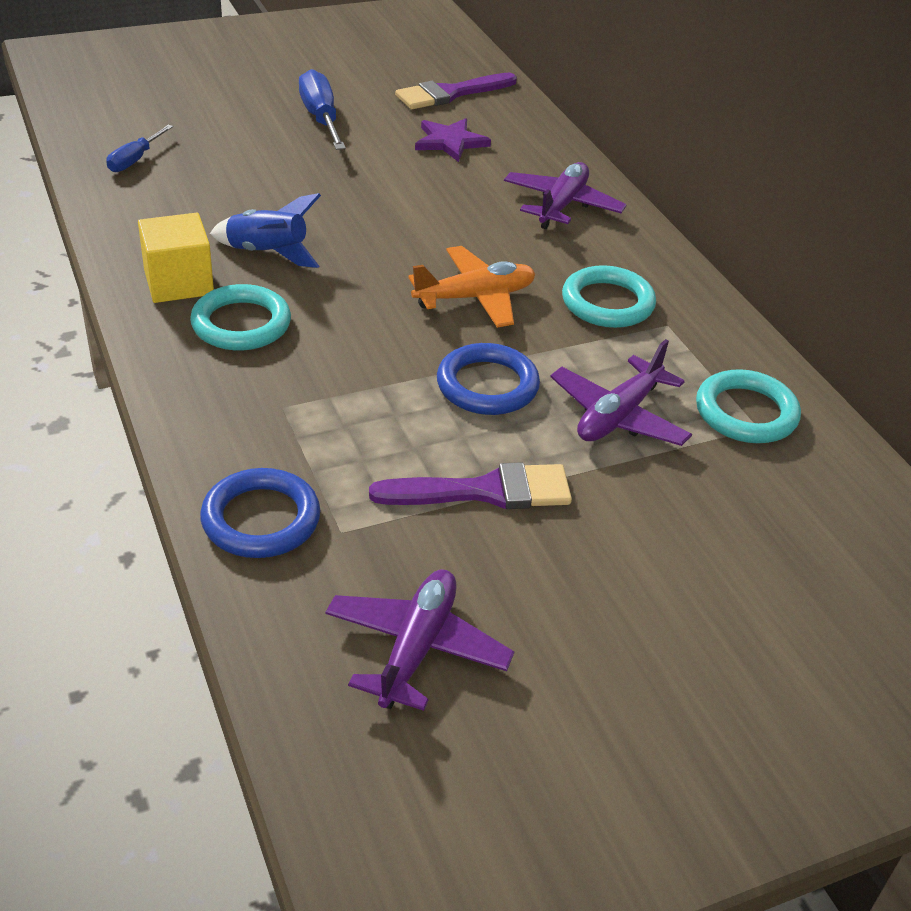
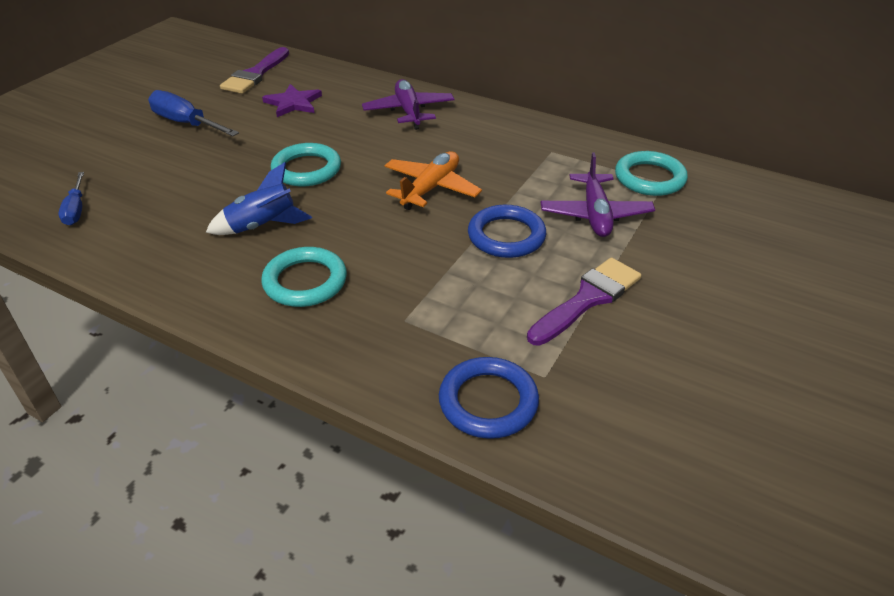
camera: 35 degrees left, 0 degrees up
(179, 282) = (223, 277): yellow cube -> none
(417, 648) = (679, 418): purple plane -> none
(607, 303) = (506, 154): turquoise ring -> turquoise ring (306, 169)

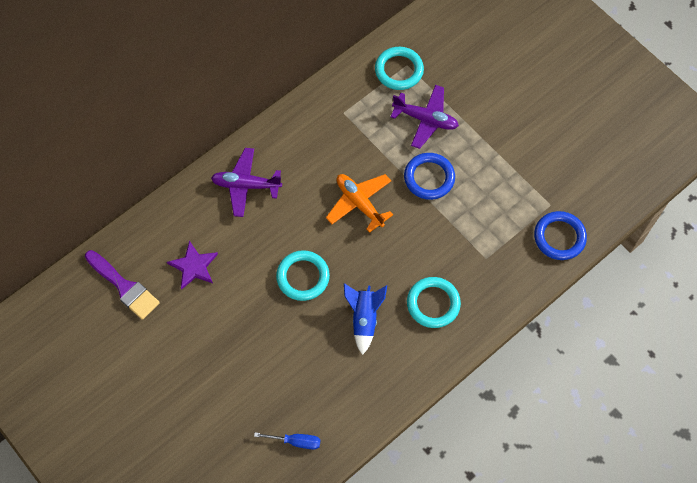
camera: 70 degrees left, 25 degrees up
(185, 123) = (193, 354): blue screwdriver -> none
(588, 299) = (500, 159): purple brush -> none

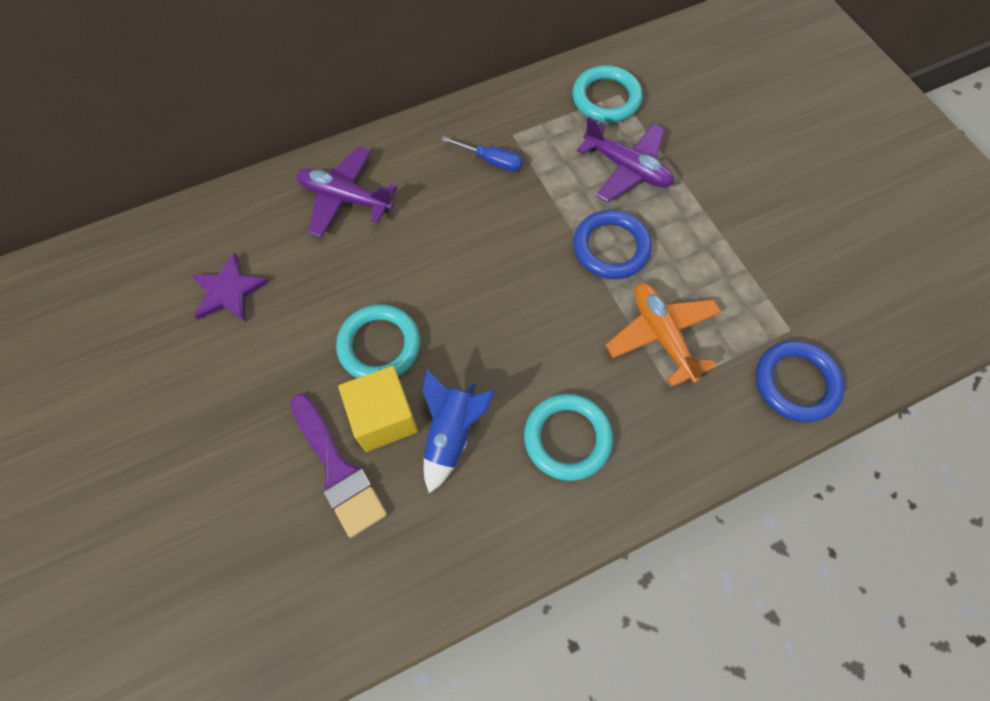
camera: 15 degrees right, 0 degrees up
(124, 287) = (120, 296): purple brush -> purple brush (338, 470)
(296, 441) = (274, 614): blue screwdriver -> blue screwdriver (492, 161)
(320, 319) = (383, 417): none -> yellow cube
(359, 203) = (498, 259): orange plane -> orange plane (661, 335)

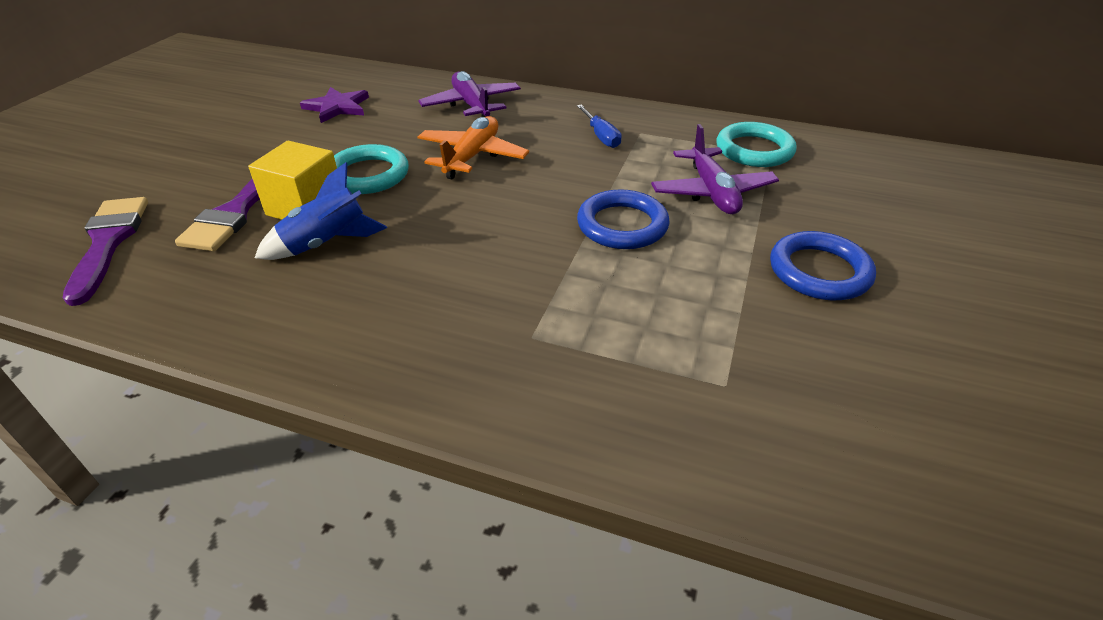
camera: 45 degrees right, 25 degrees down
(288, 586) = (108, 242): none -> purple brush
(567, 438) = (394, 304): turquoise ring -> none
(661, 335) = (580, 300): orange plane -> orange plane (472, 156)
(796, 383) = (668, 428): blue ring -> blue ring (819, 271)

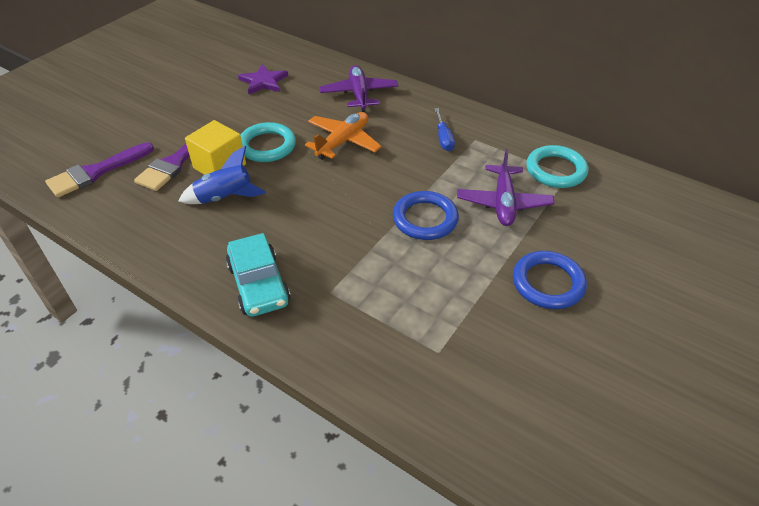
camera: 15 degrees right, 5 degrees up
(108, 242) = (96, 172): purple brush -> purple brush turned 135 degrees counterclockwise
(419, 346) = (259, 284): none -> turquoise car

